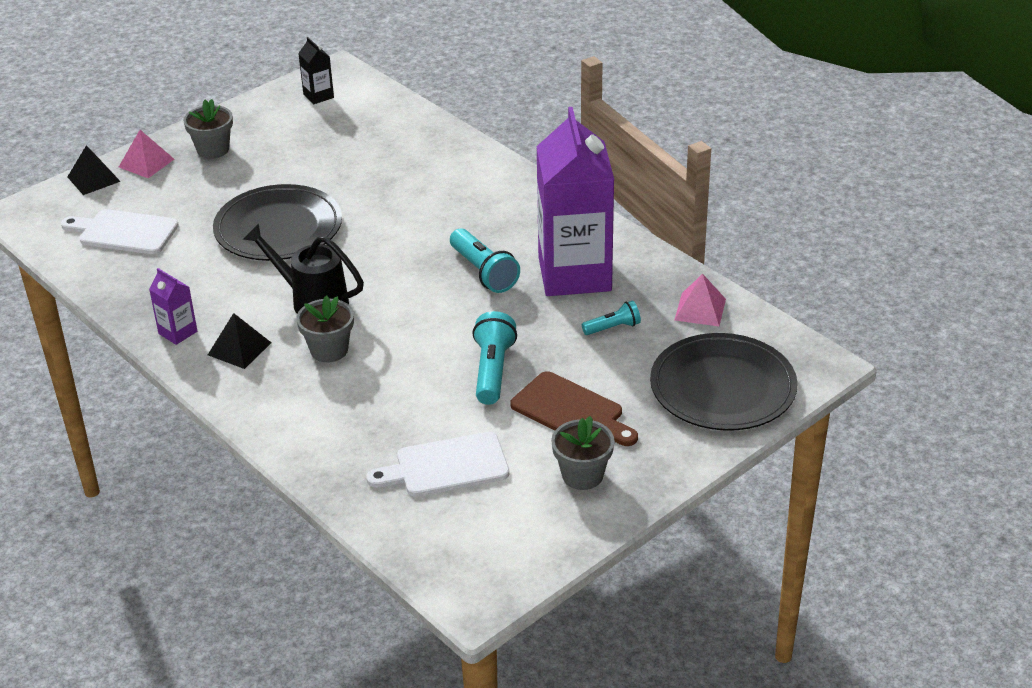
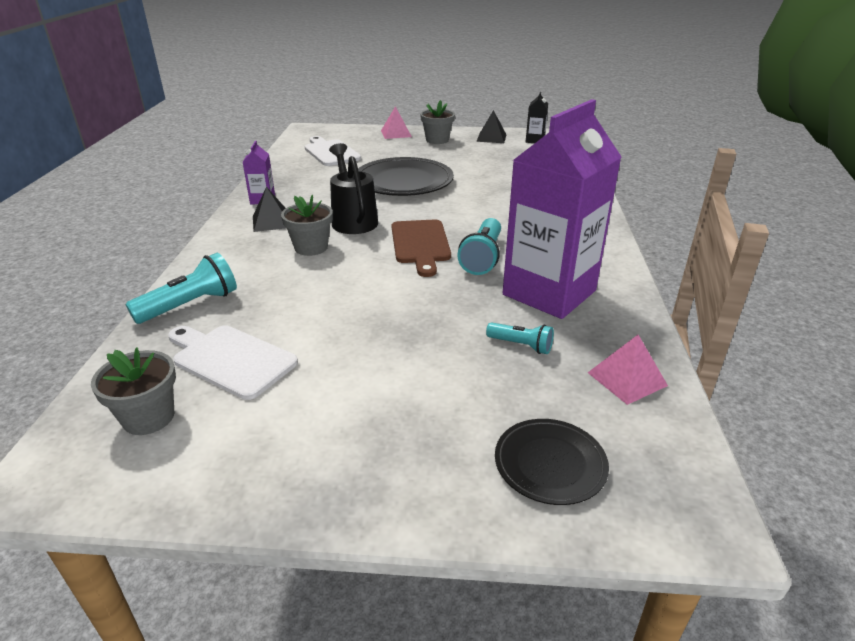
camera: 45 degrees right, 5 degrees down
(93, 179) = (361, 130): black pyramid -> black pyramid (491, 138)
(492, 371) = (379, 318): turquoise flashlight -> turquoise flashlight (190, 305)
(571, 411) = (382, 385): brown cutting board -> brown cutting board (420, 244)
(582, 475) = (298, 444): grey flower pot -> grey flower pot (148, 417)
(723, 387) = (550, 464): black plate -> black plate, size x0.56

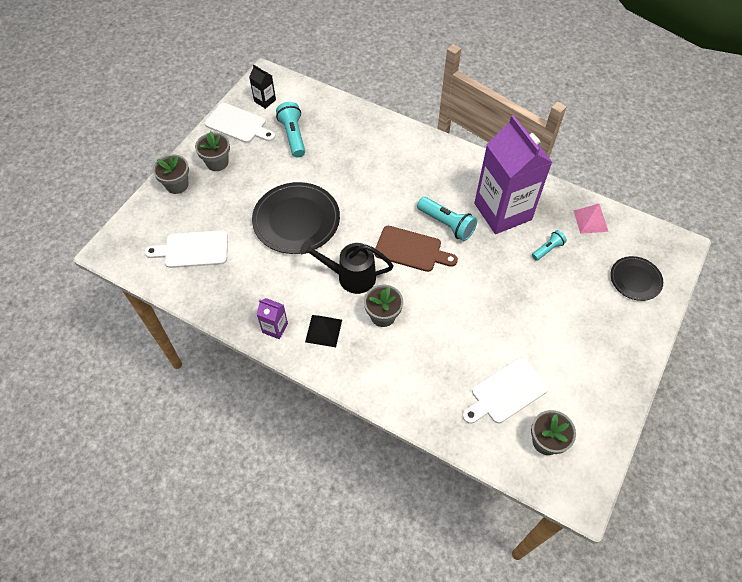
camera: 65 degrees left, 25 degrees up
(190, 305) = (432, 406): turquoise flashlight -> turquoise flashlight (293, 136)
(396, 133) = (177, 185): pink pyramid -> grey flower pot
(491, 138) = (238, 124): black pyramid -> white cutting board

